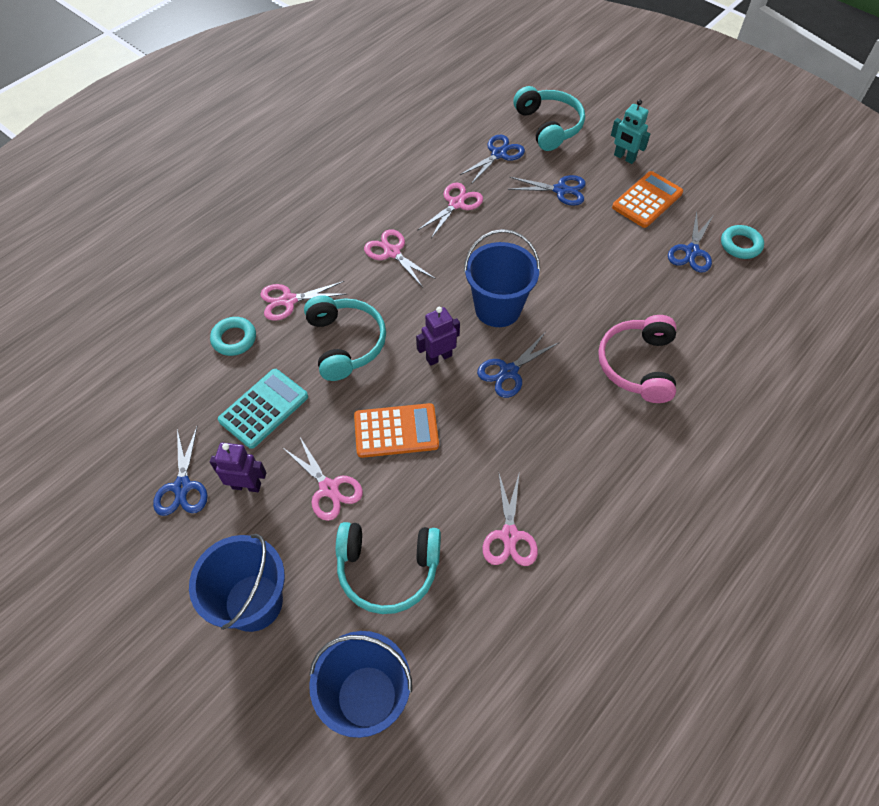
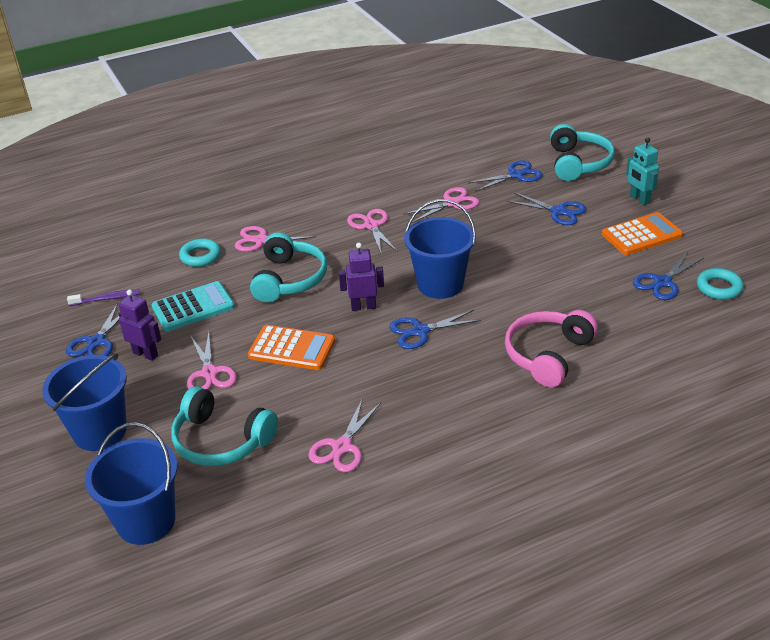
camera: 25 degrees right, 20 degrees down
(161, 425) = (107, 299): none -> purple toothbrush

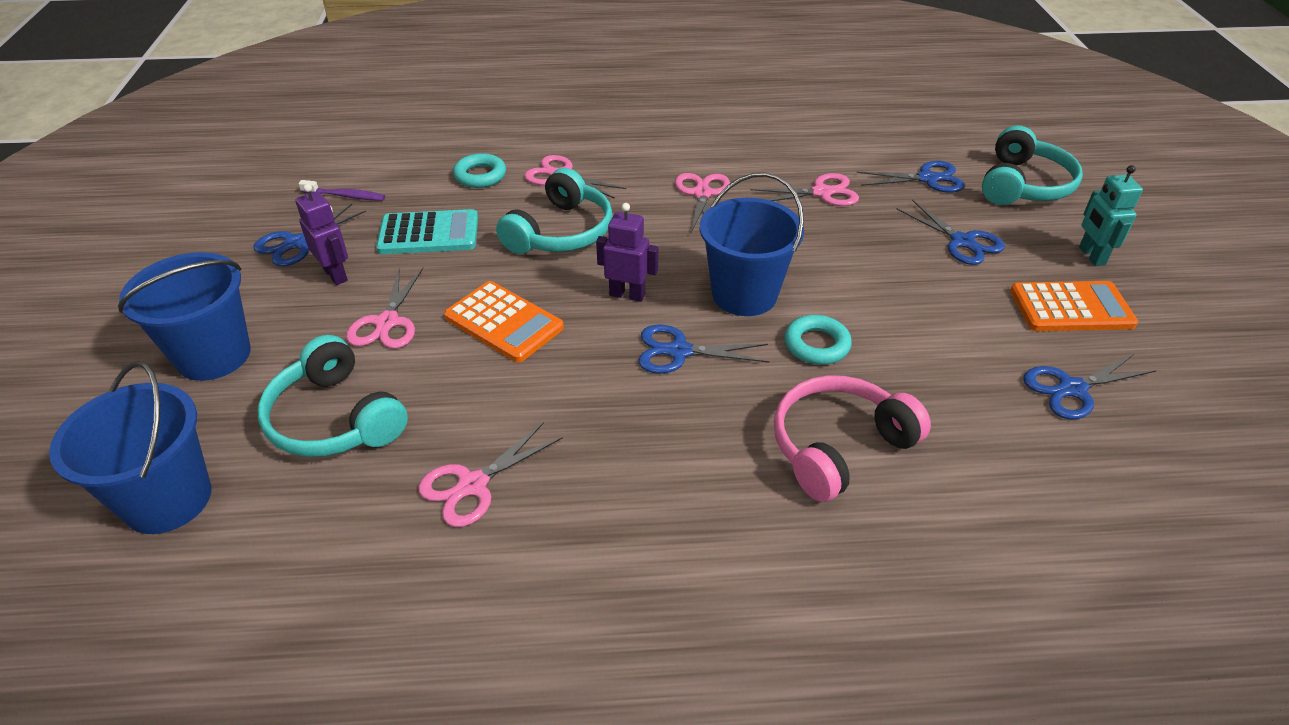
camera: 20 degrees right, 5 degrees up
(719, 288) = (1163, 426): turquoise ring -> turquoise ring (816, 345)

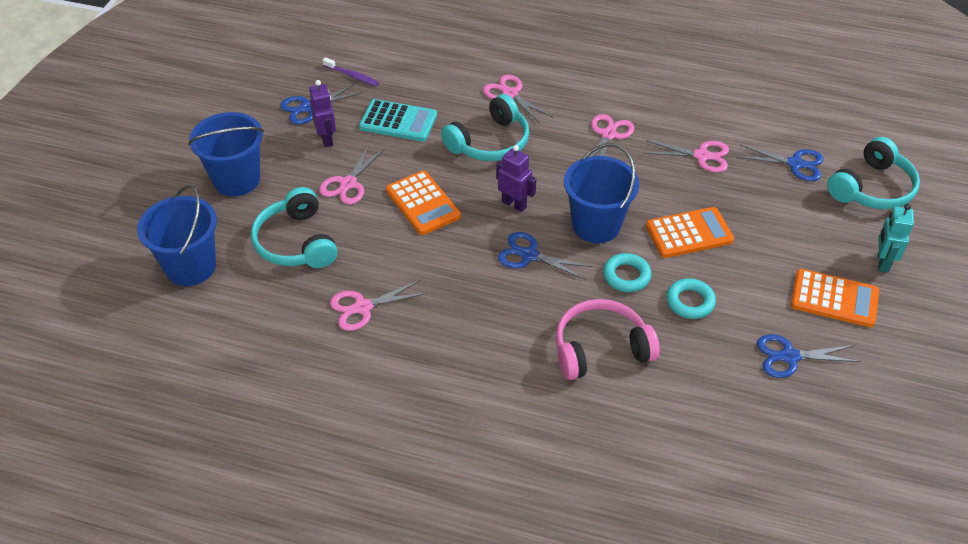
camera: 20 degrees right, 5 degrees up
(480, 175) = (452, 80): turquoise ring -> turquoise ring (690, 302)
(860, 277) = (689, 233): none -> orange calculator
(962, 242) = (786, 225): blue scissors -> none

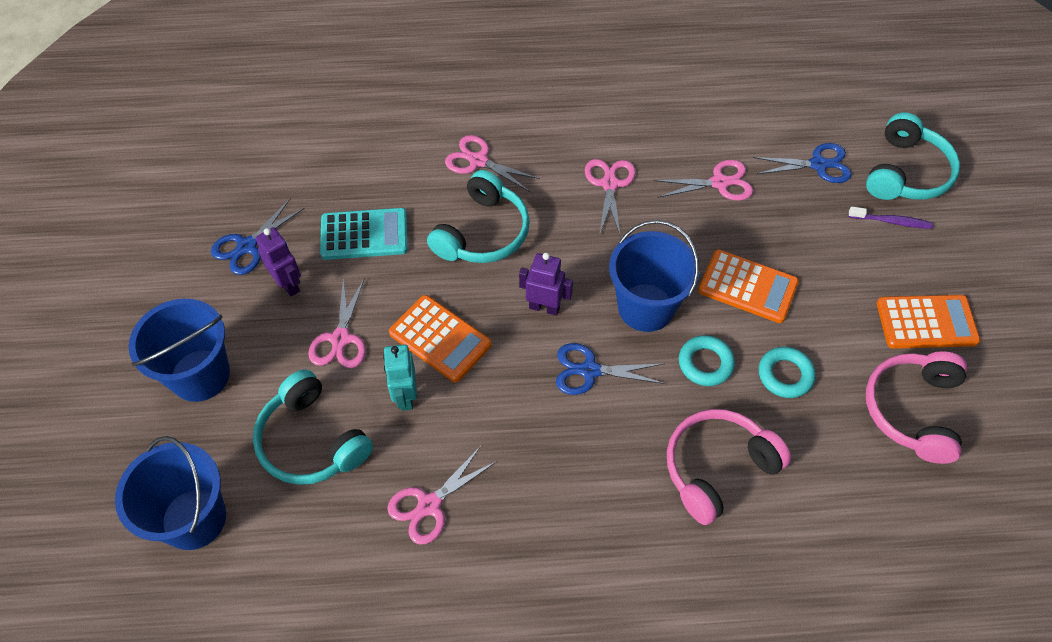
camera: 20 degrees left, 10 degrees up
(352, 76) = (282, 187): purple toothbrush -> purple toothbrush (891, 221)
(689, 233) = (748, 287): orange calculator -> orange calculator turned 60 degrees clockwise
(789, 356) = (913, 410): blue scissors -> pink headphones
(882, 262) = (953, 262): turquoise robot -> turquoise robot (405, 396)

